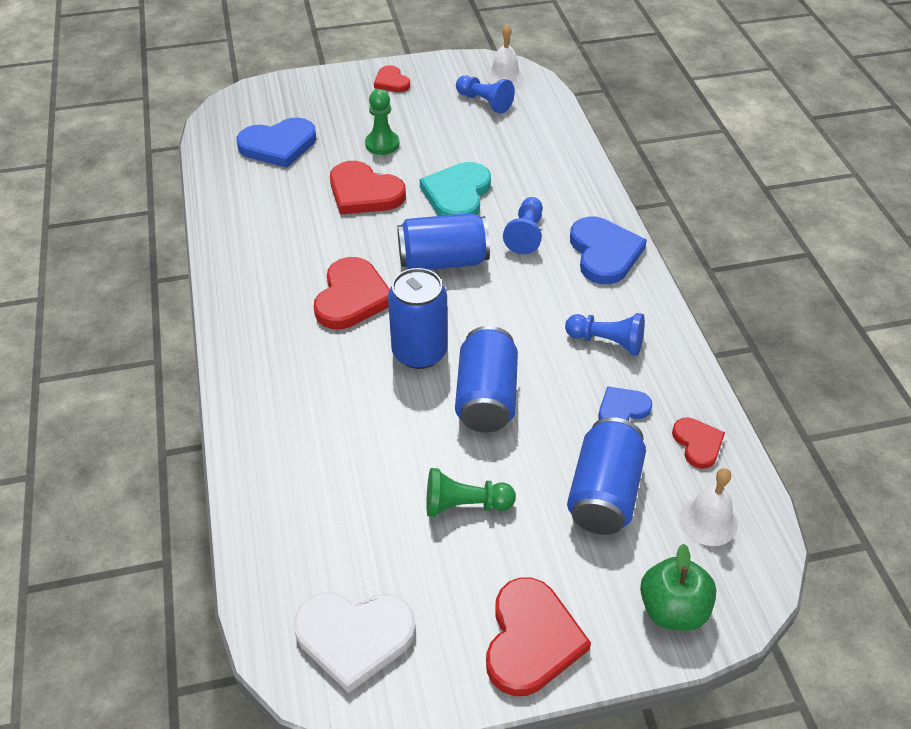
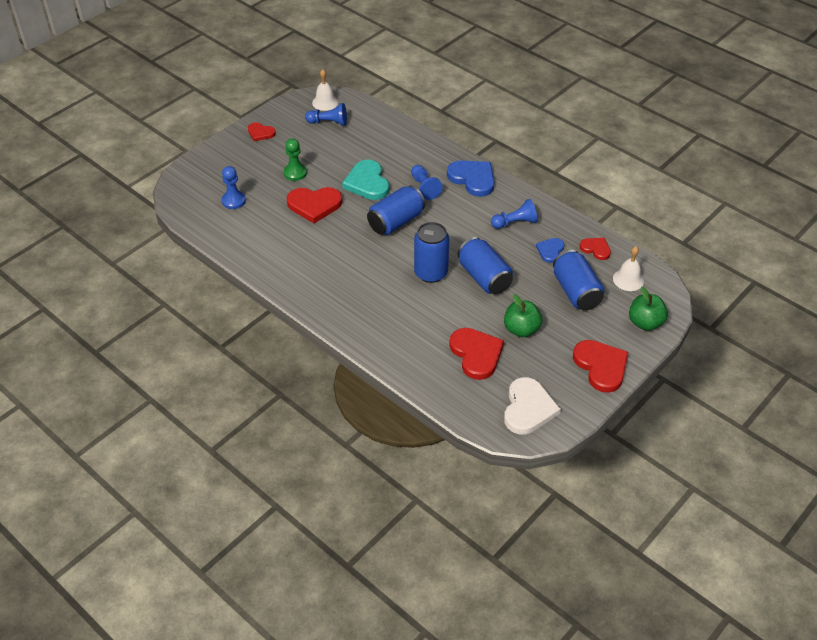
camera: 35 degrees left, 0 degrees up
(278, 145) = (233, 201): blue heart -> blue pawn
(352, 297) = (368, 263): red heart -> red heart (476, 354)
(354, 637) = (528, 408): white heart -> white heart turned 45 degrees counterclockwise
(465, 505) = (521, 329): green pawn -> green apple

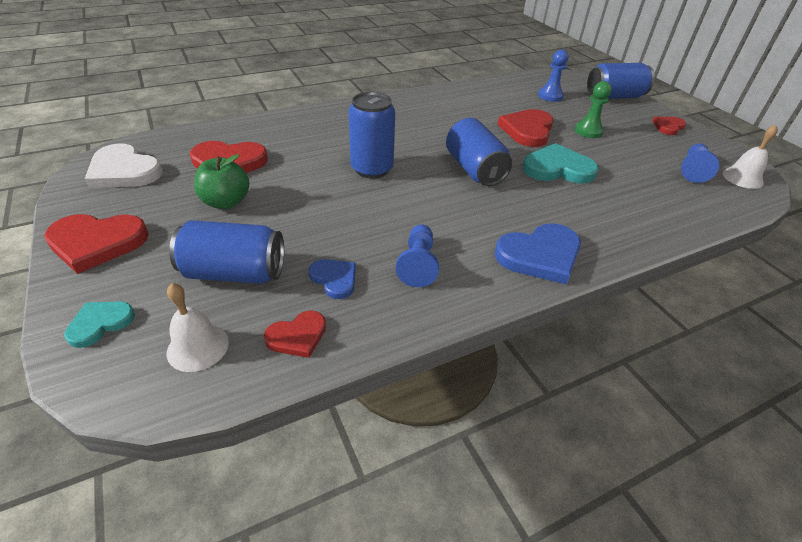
camera: 110 degrees right, 5 degrees down
(424, 187) = (533, 206): blue pawn -> none
(484, 277) = (333, 202): blue can -> blue can (614, 97)
(645, 323) = (100, 323): green apple -> turquoise heart

